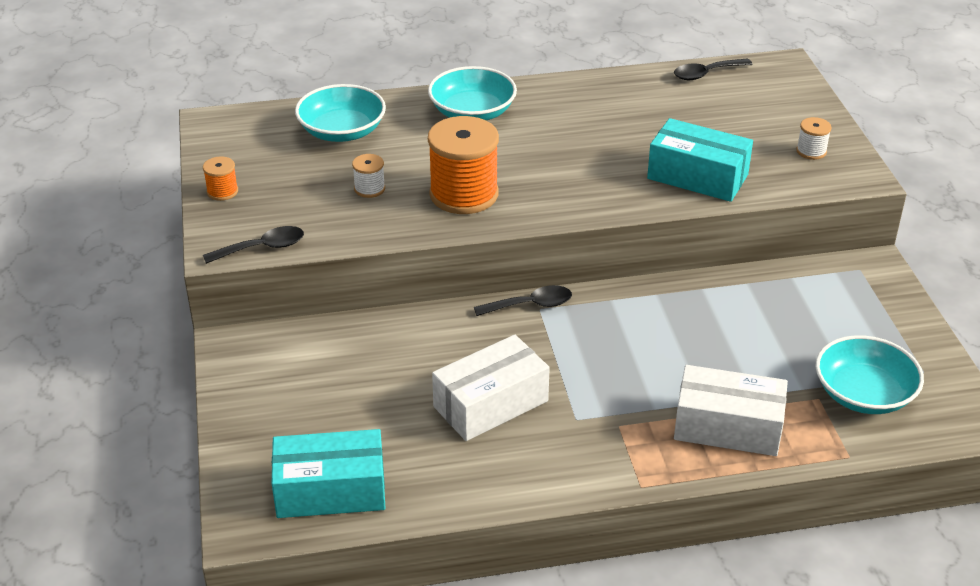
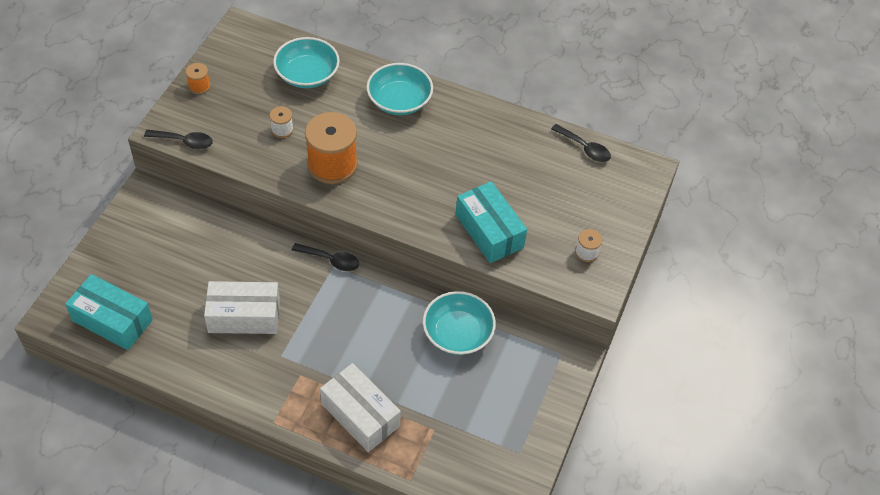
camera: 30 degrees right, 15 degrees up
(706, 74) = (584, 148): black spoon -> black spoon turned 150 degrees counterclockwise
(863, 394) = (465, 444): turquoise bowl -> turquoise bowl (458, 333)

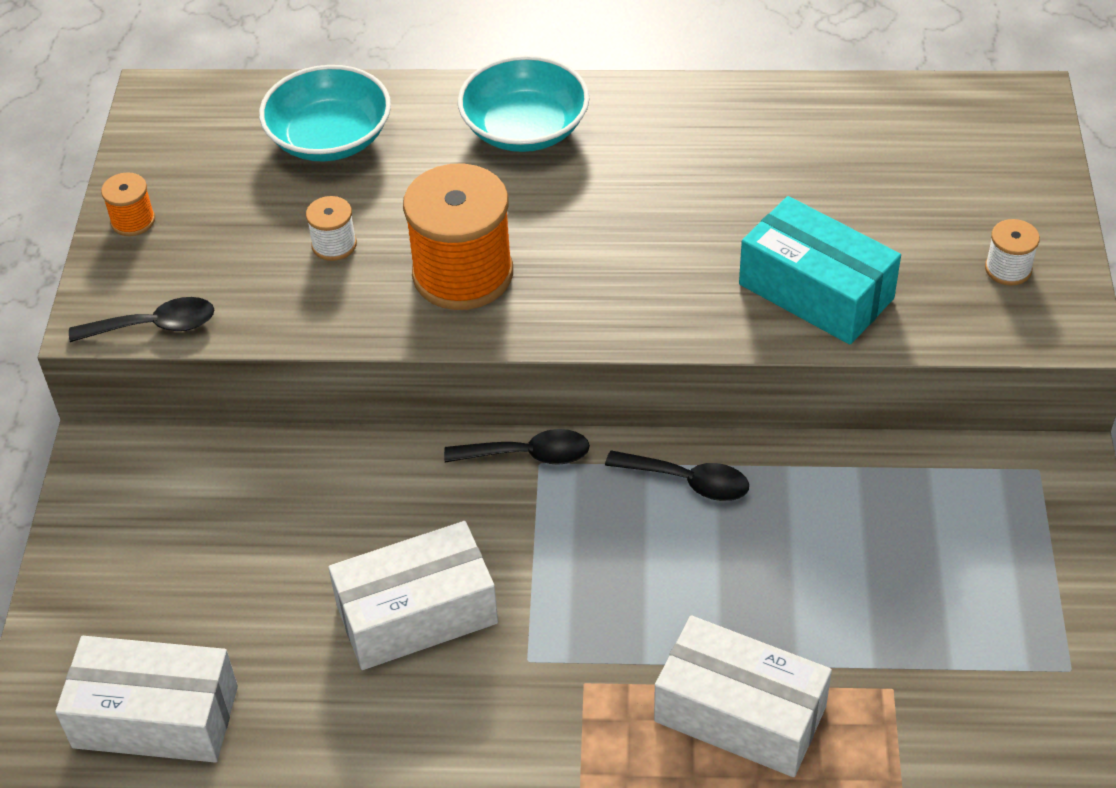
camera: 15 degrees left, 5 degrees down
(112, 320) = (155, 717): turquoise box -> white box
(458, 333) = (835, 500): turquoise bowl -> none
(584, 148) = (898, 102): black spoon -> black spoon (688, 481)

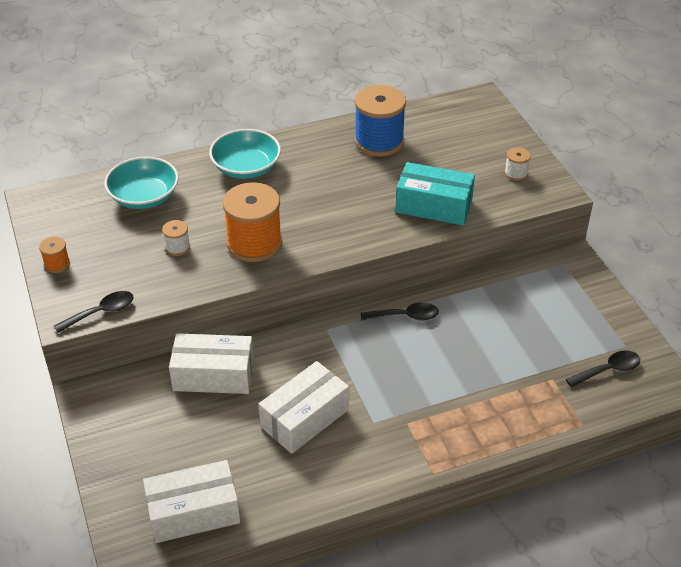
camera: 25 degrees left, 5 degrees down
(528, 455) = (319, 327): black spoon -> black spoon (608, 370)
(740, 714) = (489, 413): white box -> white box (213, 375)
(784, 139) = (379, 141): none -> blue spool

